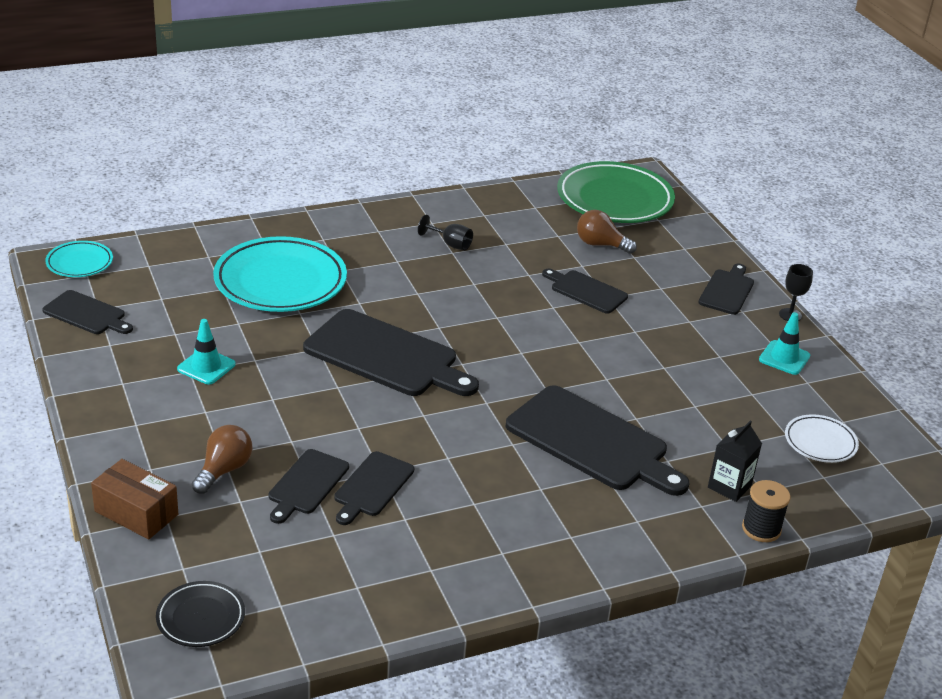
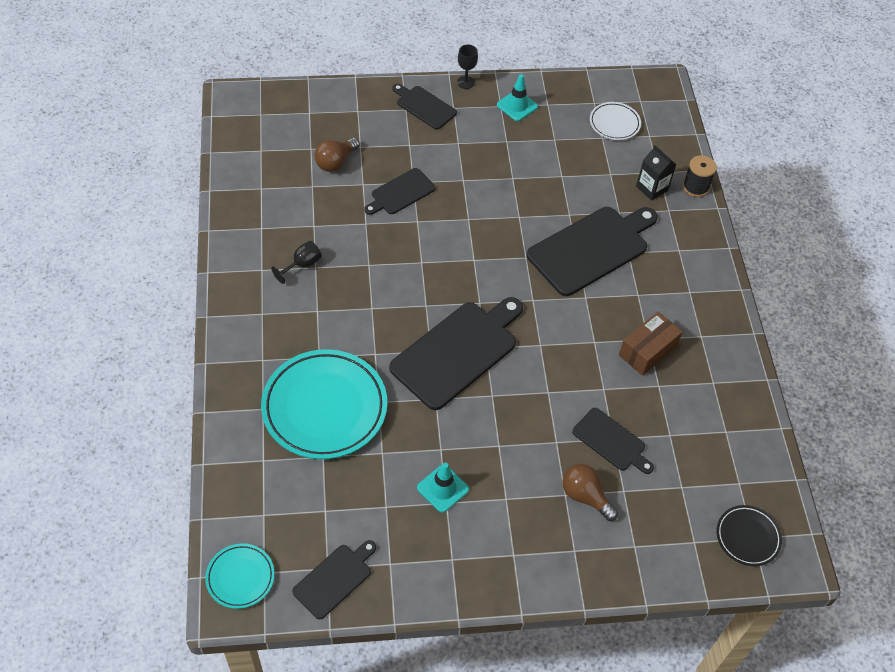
camera: 75 degrees left, 20 degrees up
(136, 513) = (627, 567): brown box -> brown box (647, 351)
(372, 486) = (620, 398): black cutting board -> none
(614, 199) = (267, 130): green plate -> none

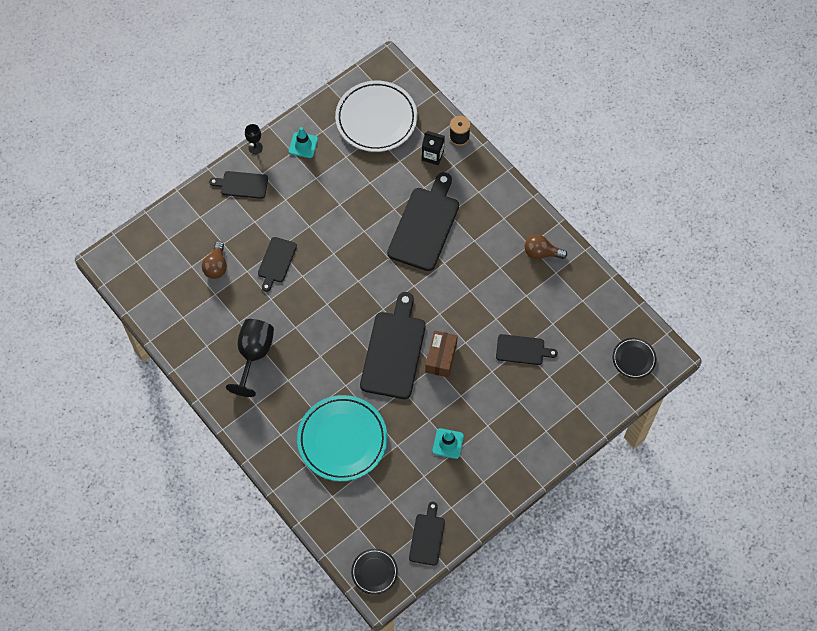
camera: 30 degrees left, 10 degrees up
(240, 577) = (374, 572): turquoise plate -> black plate
(302, 265) = (254, 355): black goblet -> black goblet, size x1.97
(585, 496) = (530, 394): brown light bulb -> brown light bulb (541, 253)
(614, 123) = (376, 119): white plate -> white plate, size x2.01
(647, 351) = (505, 276): brown box -> brown box (441, 357)

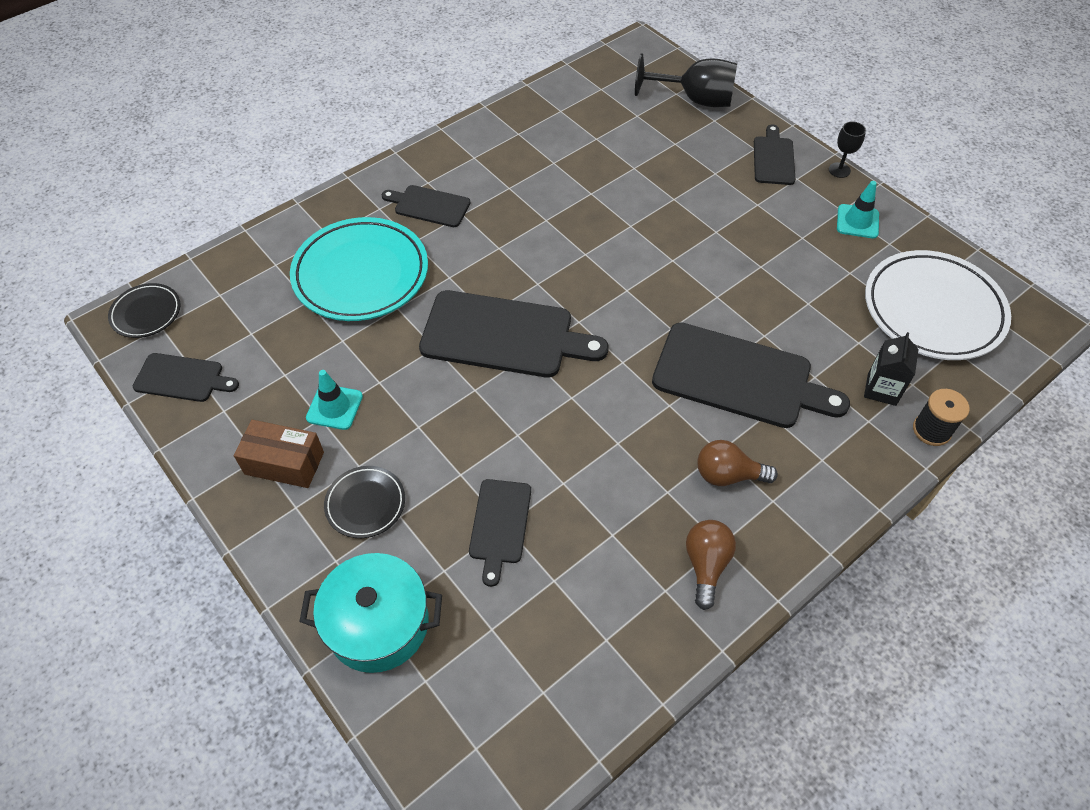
camera: 90 degrees right, 10 degrees down
(216, 266) = (639, 138): brown light bulb -> brown light bulb (728, 475)
(254, 355) = (503, 178): black goblet -> black goblet (695, 99)
(276, 262) = (651, 197): black cutting board -> black cutting board (429, 206)
(441, 357) = (489, 399): brown box -> brown box (284, 463)
(579, 406) = (378, 623): none -> turquoise pot
(633, 359) = (472, 740): black plate -> black plate (365, 504)

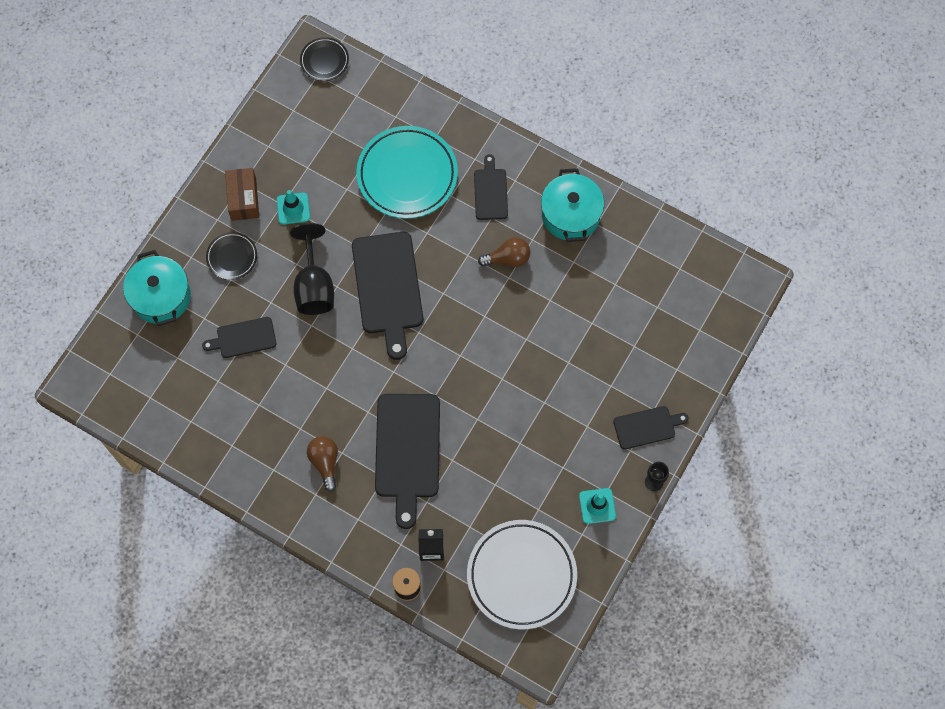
camera: 70 degrees right, 15 degrees up
(182, 378) = (283, 110): black cutting board -> none
(496, 149) = (570, 215): none -> turquoise pot
(695, 99) = (697, 347): black goblet -> black goblet (314, 286)
(706, 565) = (256, 464): brown light bulb -> brown light bulb (508, 259)

